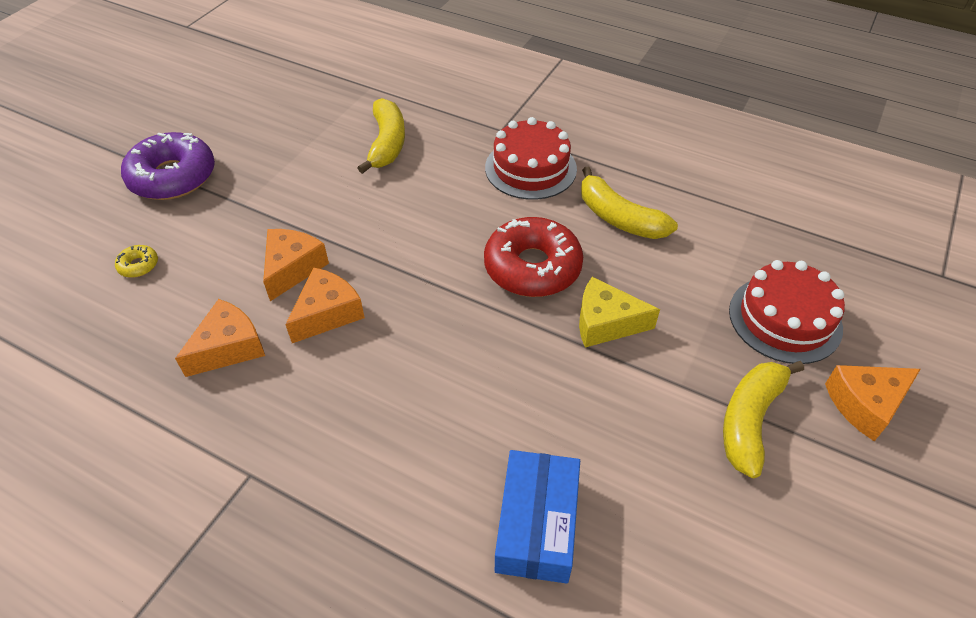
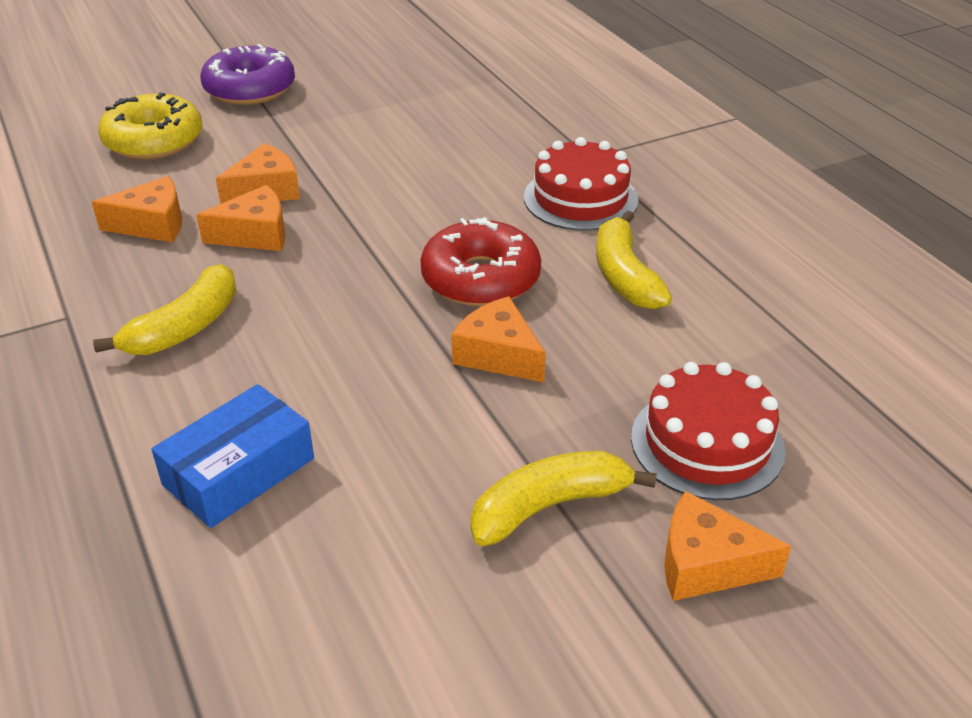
camera: 35 degrees right, 10 degrees down
(138, 265) = (154, 141): yellow donut -> yellow donut, size x2.42
(387, 143) = (461, 128): yellow banana -> yellow banana (185, 327)
(606, 323) = (498, 354): yellow cheese -> orange cheese

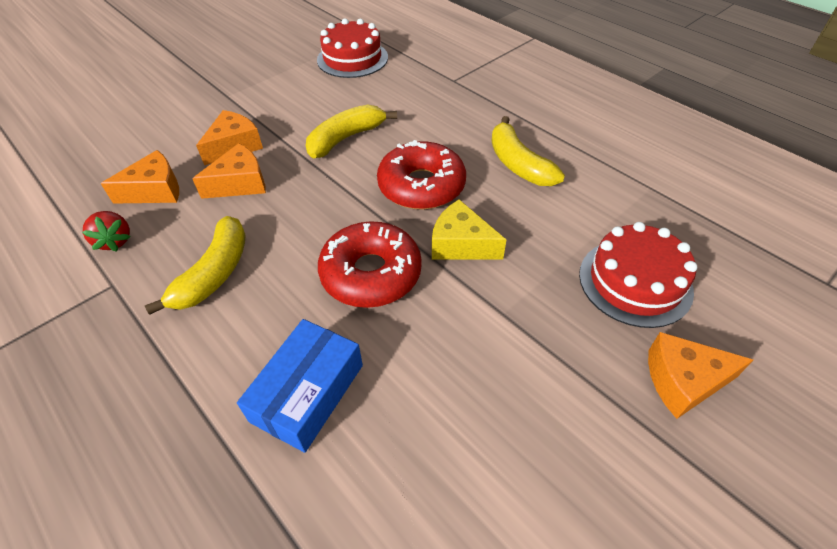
camera: 15 degrees left, 10 degrees up
(87, 271) = (115, 241): none -> red strawberry
(154, 141) = (131, 121): yellow donut -> none
(250, 89) = (191, 69): purple donut -> none
(369, 365) = (371, 274): none -> red donut
(498, 354) = (461, 244): orange cheese -> yellow cheese
(549, 506) = (554, 361): yellow banana -> yellow banana (346, 138)
(580, 198) = (462, 112): red cake -> red cake (352, 58)

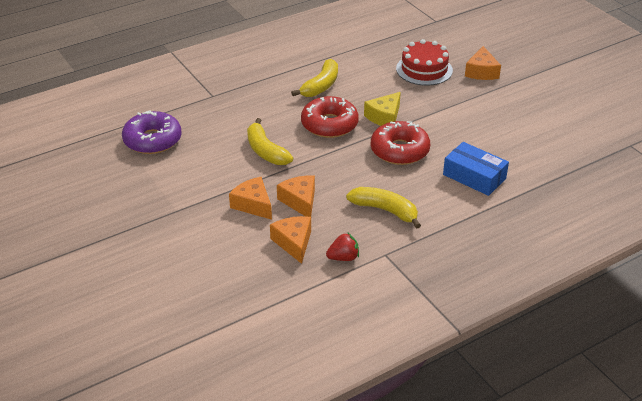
camera: 80 degrees left, 10 degrees down
(352, 58) = (152, 140): red cake -> purple donut
(518, 164) = (321, 86): yellow banana -> yellow banana turned 45 degrees counterclockwise

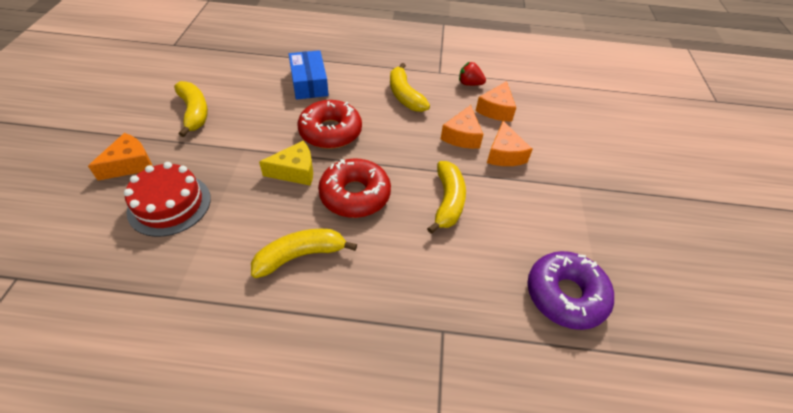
camera: 145 degrees left, 10 degrees up
(507, 112) = (194, 112): none -> yellow banana

